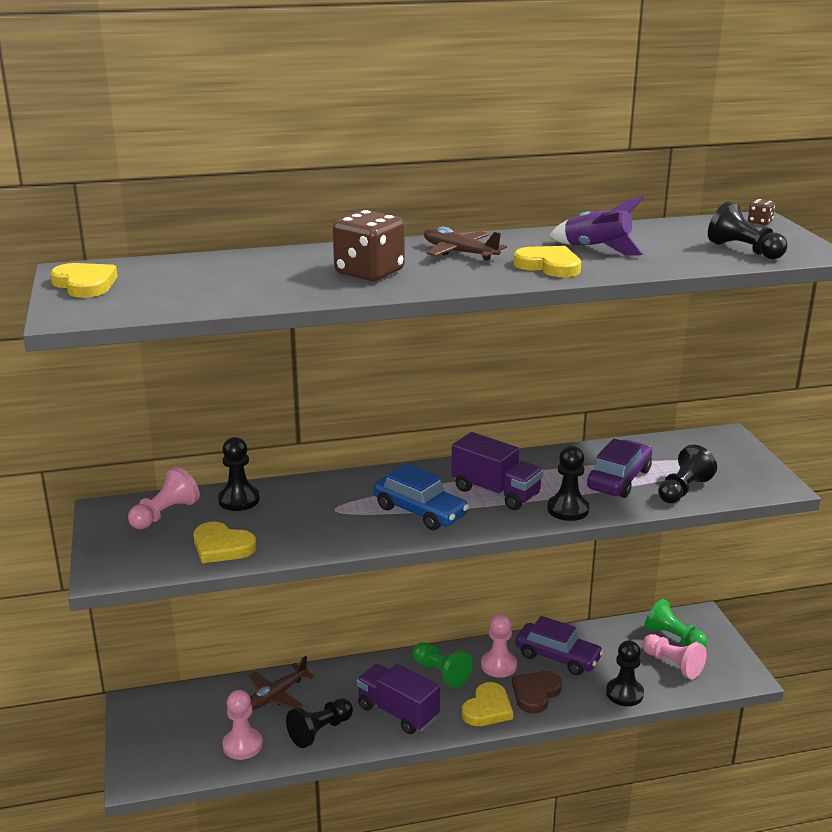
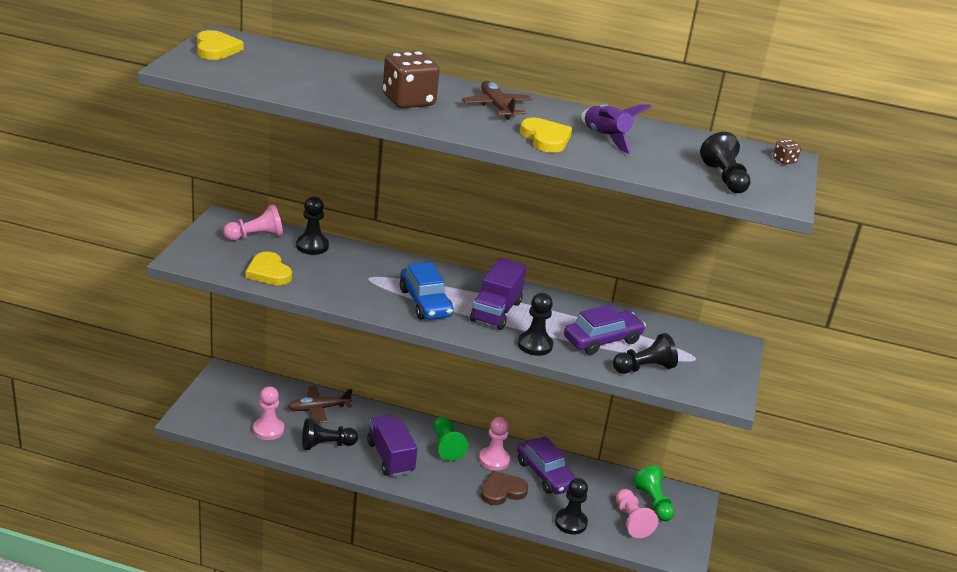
camera: 25 degrees right, 5 degrees up
(487, 708) = (456, 484): yellow heart -> none
(495, 492) = (496, 311): purple truck -> purple truck turned 45 degrees clockwise

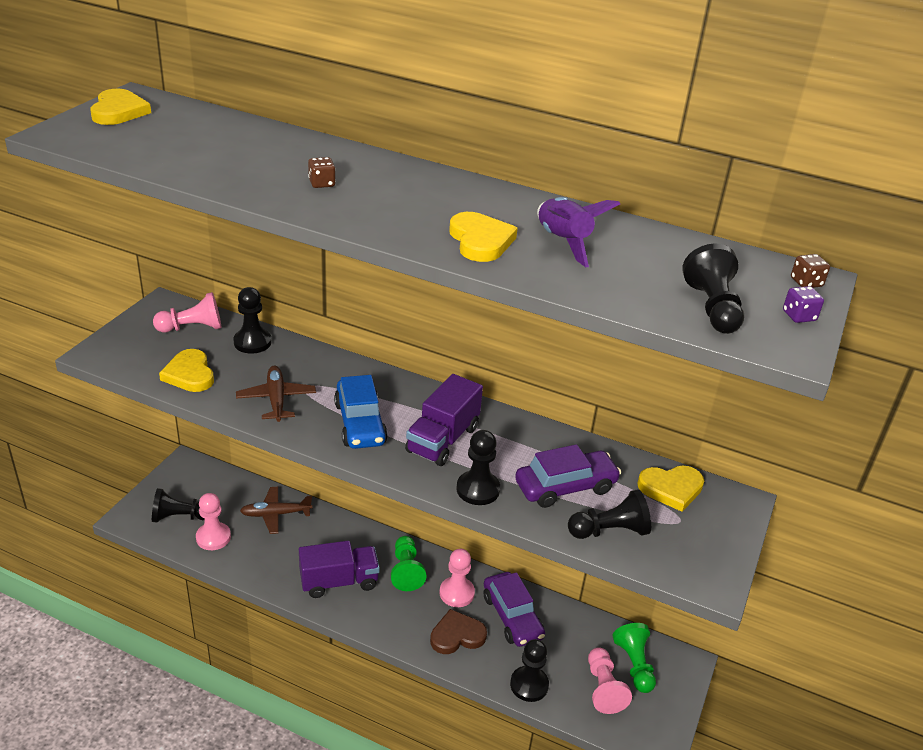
camera: 10 degrees right, 5 degrees up
(326, 445) = (271, 560): black pawn -> black pawn (180, 517)
(390, 457) = (339, 581): purple truck -> purple truck turned 90 degrees clockwise
(408, 101) = (322, 183): brown dice -> brown dice, size x0.42
(496, 107) = (433, 194): brown plane -> brown plane (276, 399)
(683, 338) = (671, 489): none -> yellow heart
(784, 181) = (799, 316): none -> purple dice

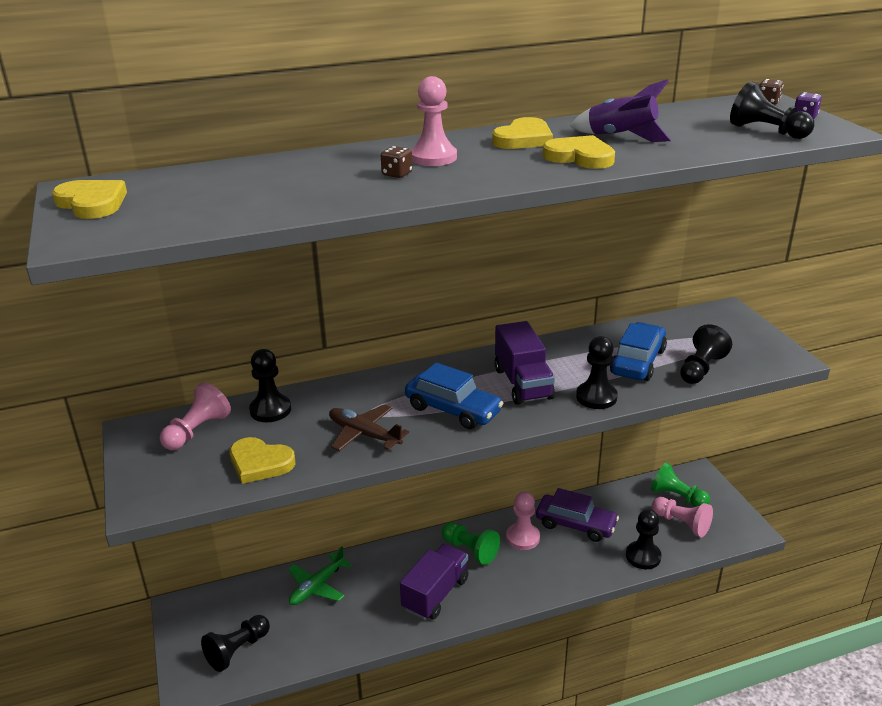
camera: 40 degrees left, 5 degrees down
(213, 537) = (291, 642): pink pawn -> pink pawn (433, 157)
(275, 514) = (317, 586): brown plane -> green plane
(457, 635) = (561, 563): brown heart -> none
(565, 487) = (638, 362): purple car -> blue car
(671, 489) = (687, 326): yellow heart -> yellow heart (523, 139)

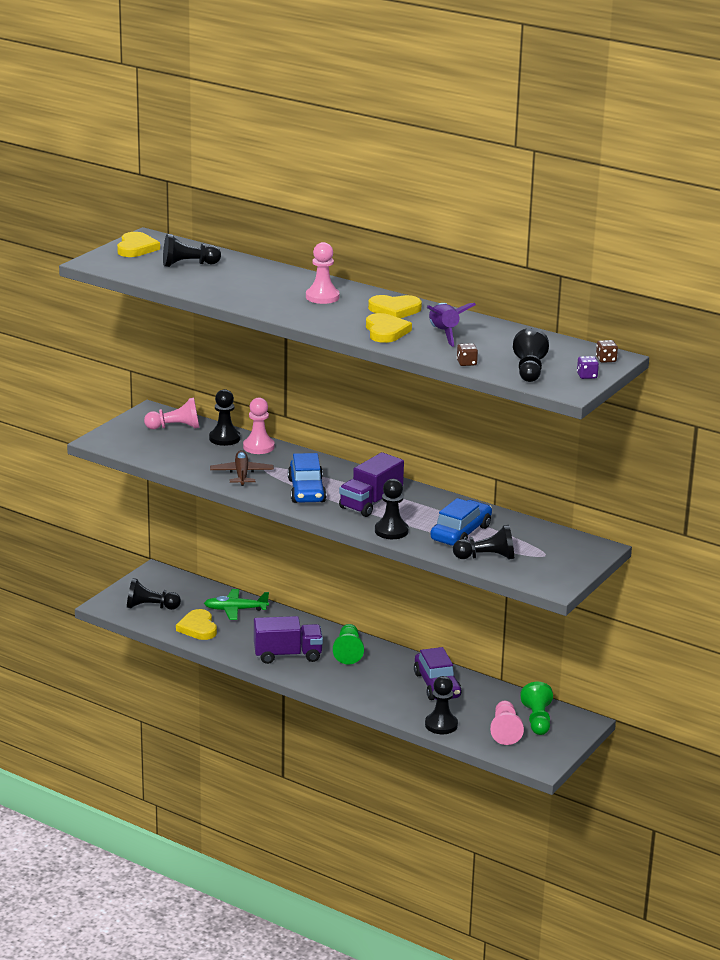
camera: 50 degrees right, 5 degrees down
(206, 191) = (188, 264): none -> black pawn
(260, 463) = (173, 456): yellow heart -> yellow heart (198, 628)
(397, 174) = (282, 296): brown dice -> brown dice (466, 363)
(523, 538) = (391, 668): pink pawn -> pink pawn (258, 447)
(638, 362) = (461, 533): blue car -> blue car turned 45 degrees counterclockwise

